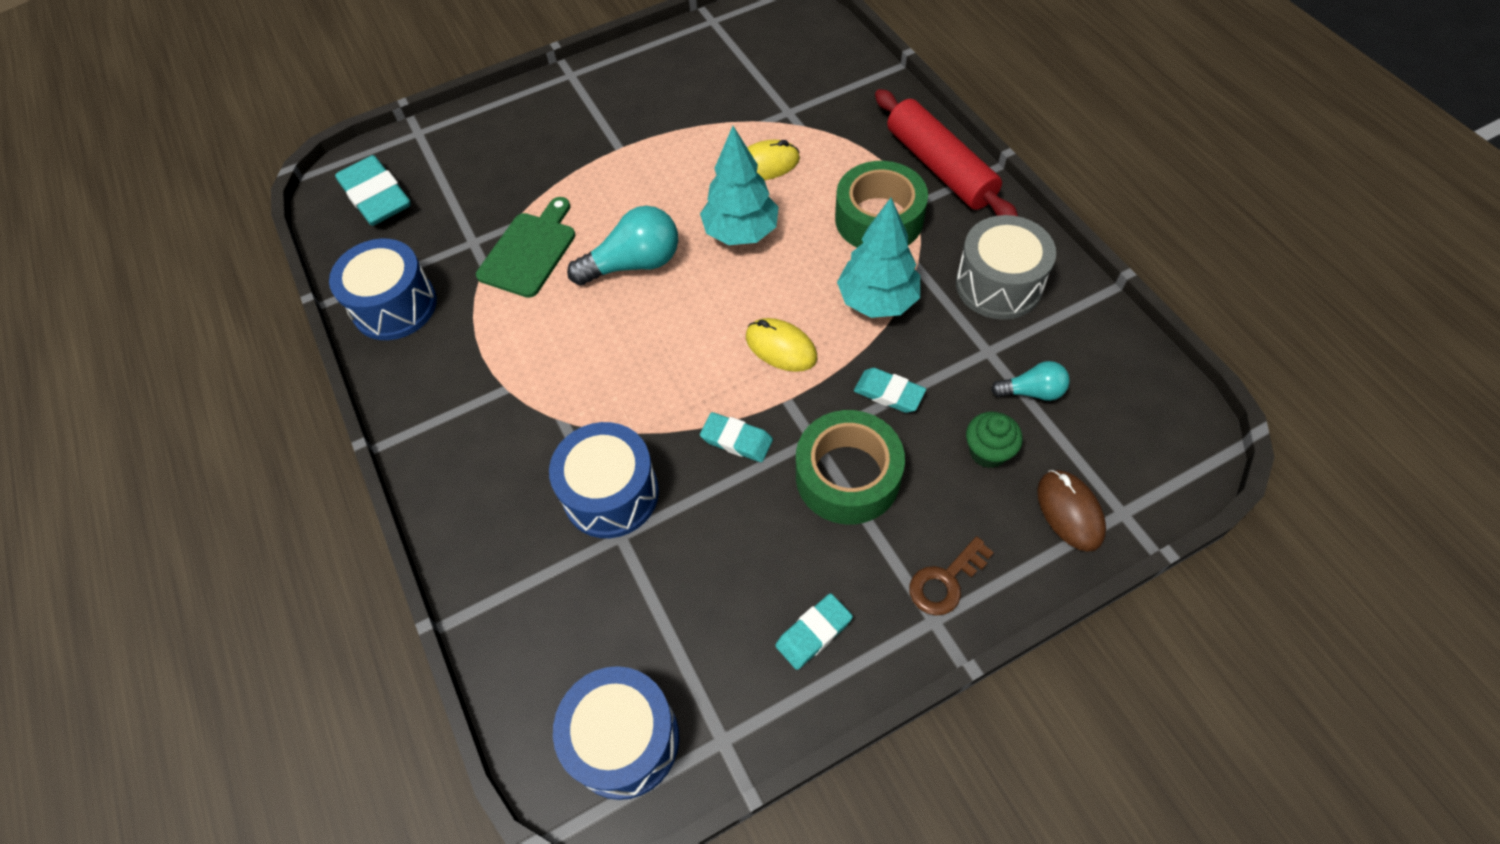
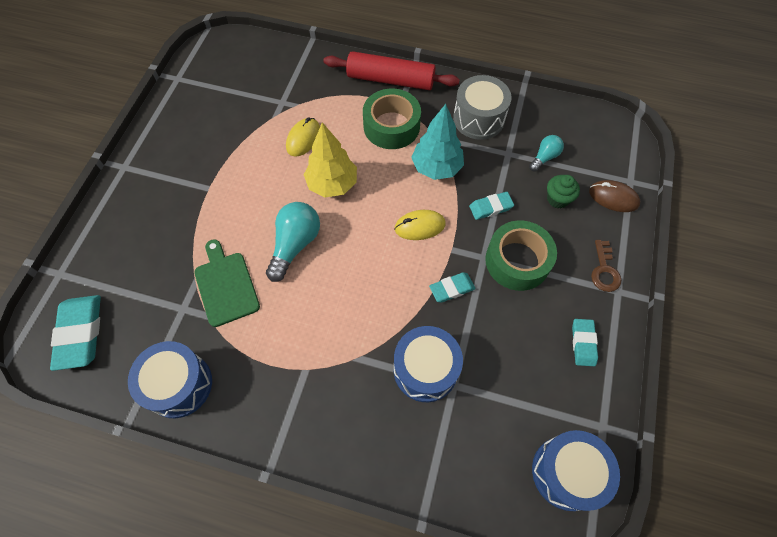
camera: 50 degrees left, 5 degrees up
(376, 196) = (80, 333): turquoise eraser -> turquoise eraser turned 75 degrees clockwise
(741, 232) = (332, 184): turquoise tree -> yellow tree

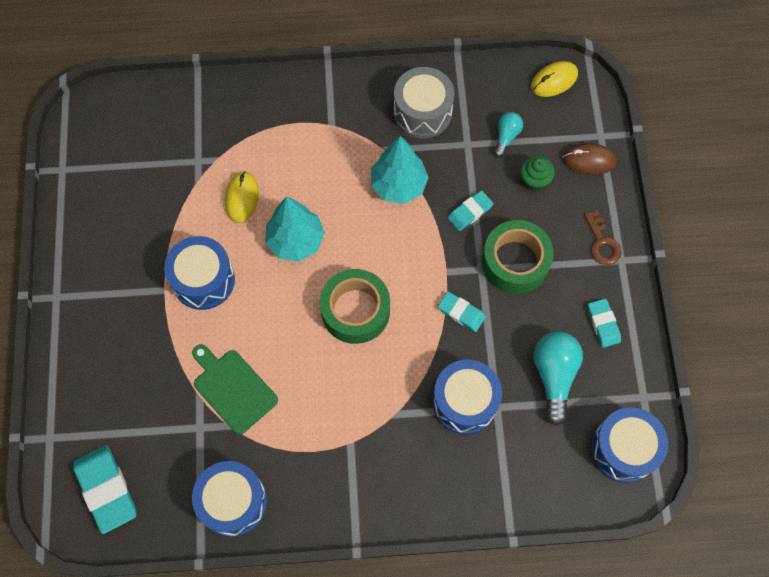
camera: 20 degrees left, 5 degrees up
(243, 191) = (203, 280): none -> blue drum
(295, 245) = (285, 321): turquoise light bulb -> turquoise light bulb (554, 376)
(332, 184) = (295, 241): yellow tree -> turquoise tree
(390, 80) = (309, 94): red rolling pin -> none
(391, 126) = (332, 152): green tape -> green tape (355, 310)
(419, 226) = (405, 257): yellow mouse -> yellow mouse (554, 80)
(452, 288) = (461, 313): turquoise eraser -> turquoise eraser turned 75 degrees clockwise

